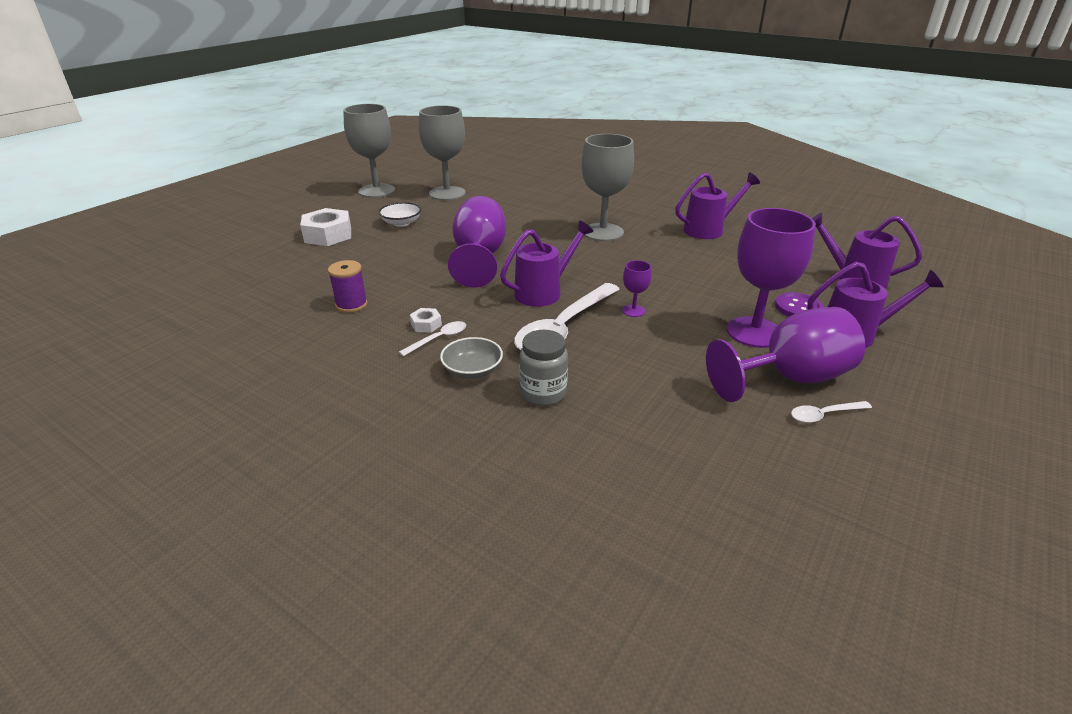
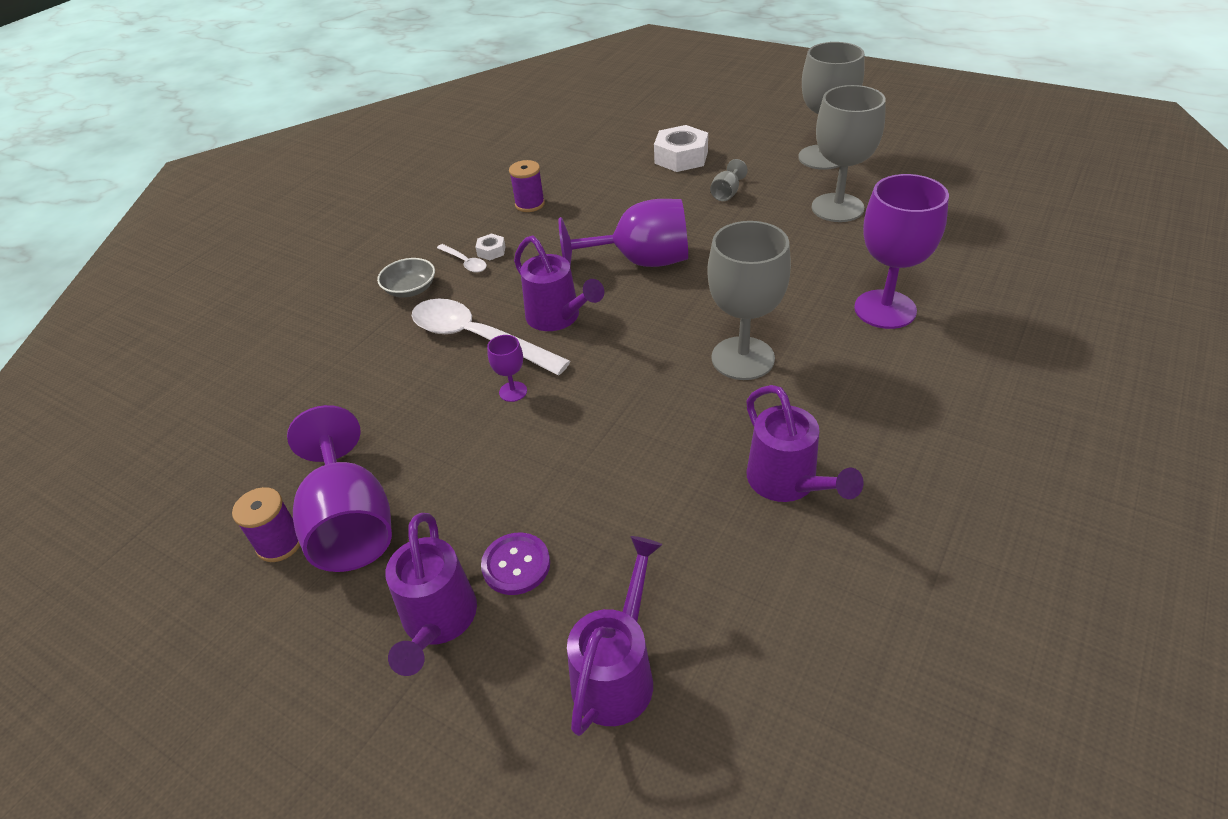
camera: 90 degrees right, 10 degrees up
(401, 223) = (727, 193): white bowl -> grey goblet
(543, 393) = (366, 334): grey jar -> none
(754, 332) = (454, 503): purple goblet -> purple goblet (885, 309)
(824, 415) = (279, 543): white spoon -> purple spool

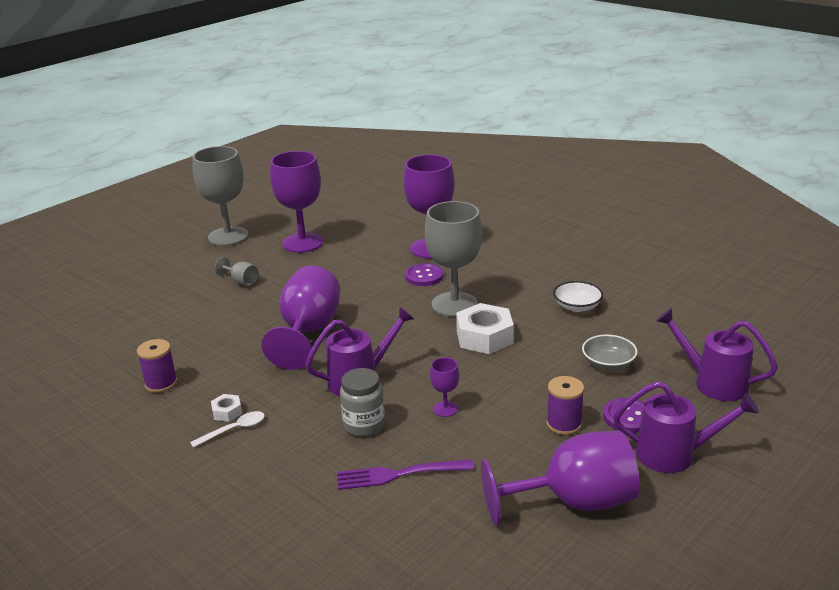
camera: 80 degrees left, 15 degrees down
(279, 543) = (588, 547): purple spool -> purple spool (564, 424)
(401, 379) = (399, 474): none -> purple fork
(410, 289) = (255, 468): grey bowl -> grey bowl (608, 363)
(478, 339) = (364, 425): white spoon -> grey jar
(681, 157) = (161, 294): white nut -> white nut (484, 337)
(788, 483) = (577, 306): purple watering can -> white bowl
(804, 318) = (424, 276): none -> purple button
(837, 208) = (302, 243): grey goblet -> purple goblet

